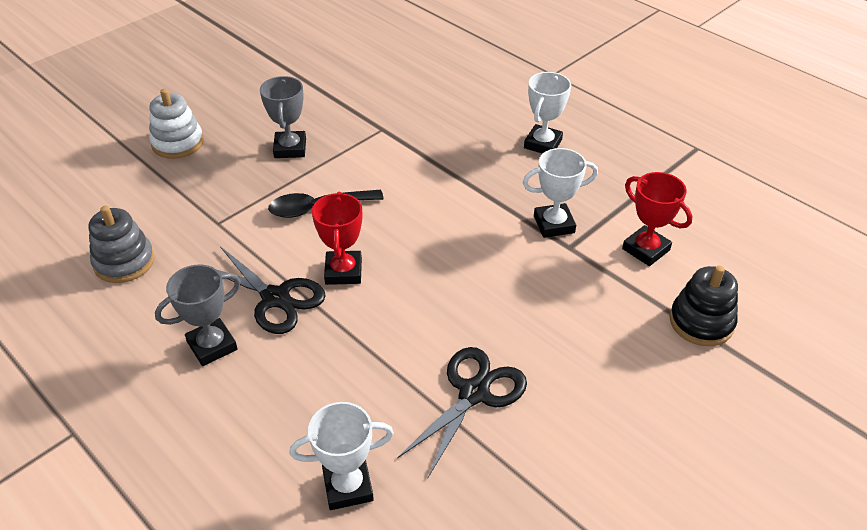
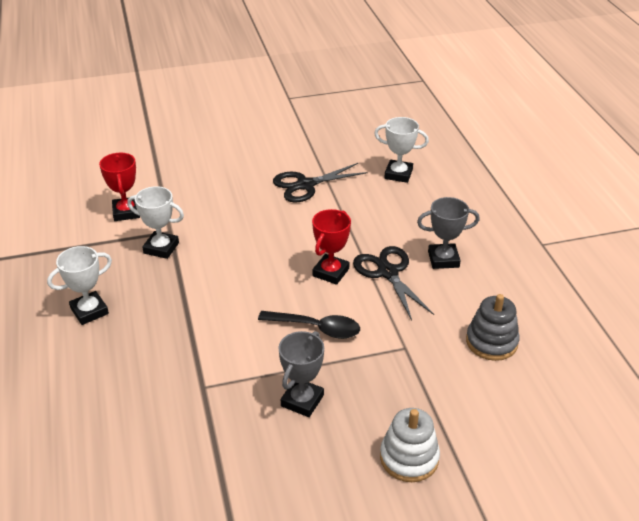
camera: 150 degrees left, 5 degrees down
(701, 322) = (150, 170): black stacking toy -> none

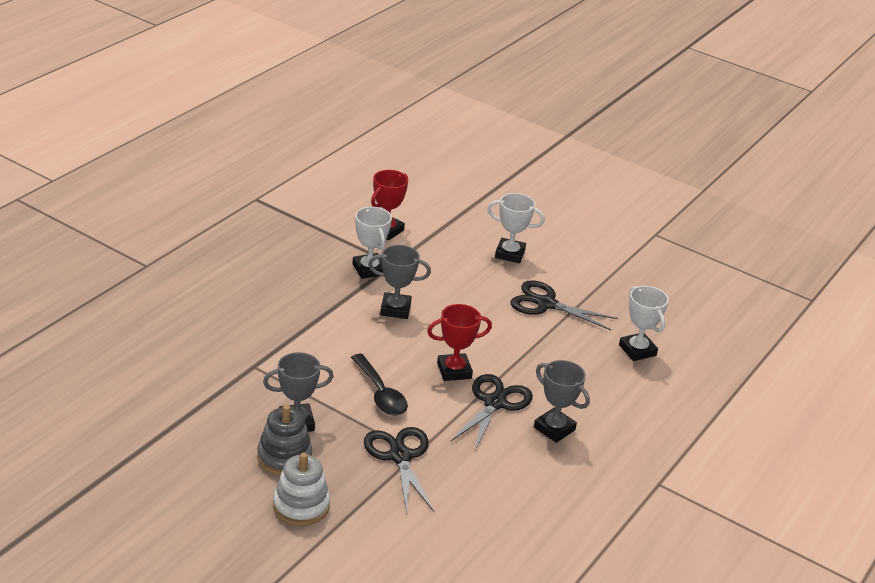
camera: 45 degrees right, 5 degrees down
(89, 311) = (263, 273): white trophy -> white trophy (510, 254)
(225, 262) = (395, 309): none -> grey trophy
(401, 360) = (400, 456): none -> black scissors
(491, 342) = (483, 501): grey stacking toy -> grey stacking toy (284, 457)

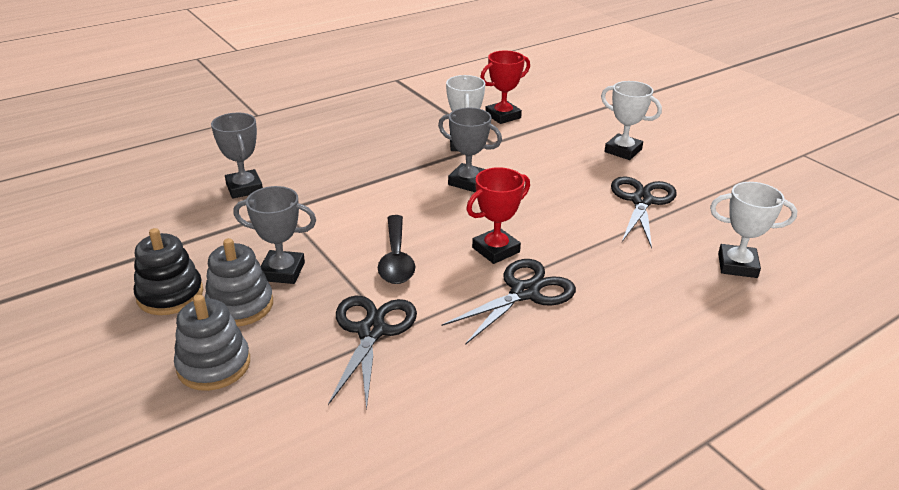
camera: 25 degrees right, 0 degrees up
(220, 460) = (170, 295): none -> black stacking toy
(301, 506) = (214, 365): white stacking toy -> grey stacking toy
(454, 371) = (496, 250): red trophy -> red trophy turned 45 degrees counterclockwise
(546, 304) = (641, 201): black scissors -> black scissors turned 60 degrees clockwise
(554, 429) = (585, 336): grey trophy -> grey trophy (244, 188)
(637, 350) = (737, 265): white trophy -> white trophy turned 75 degrees counterclockwise

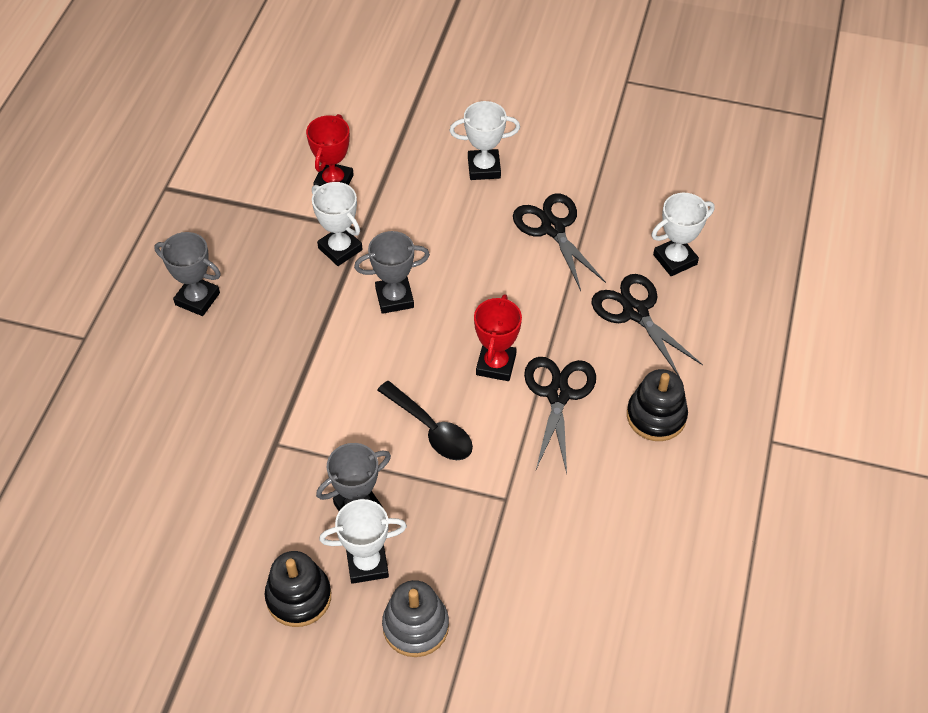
camera: 40 degrees left, 20 degrees up
(240, 305) = (367, 564): grey stacking toy -> white trophy
(244, 188) = (205, 443): grey trophy -> grey trophy (197, 299)
(371, 331) = (490, 512): black scissors -> black scissors (635, 312)
(599, 354) = (656, 416): none -> black stacking toy

